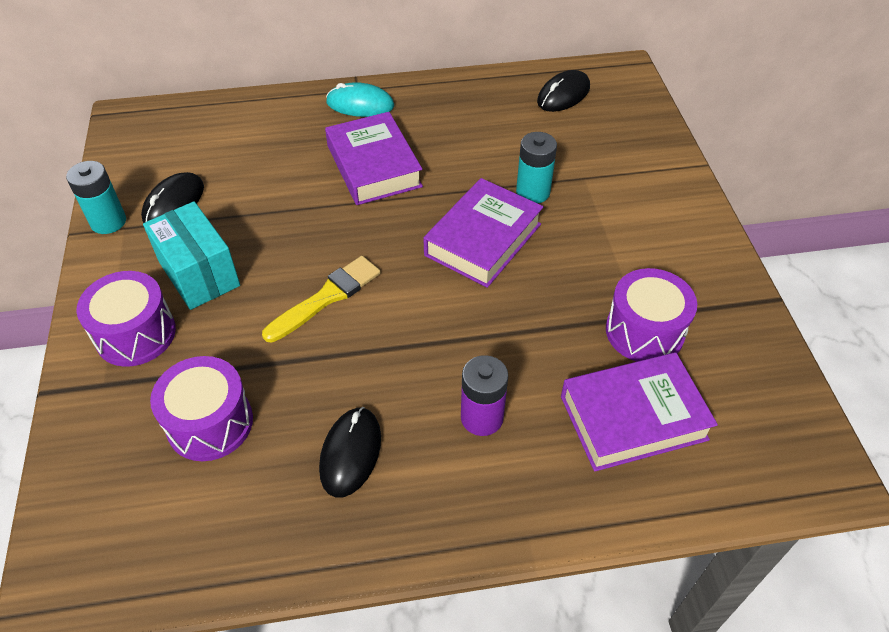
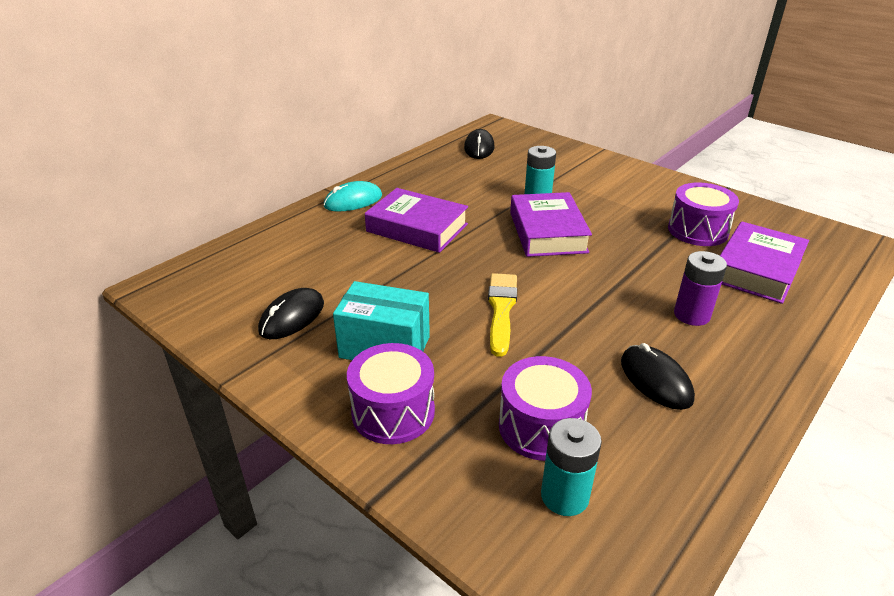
camera: 40 degrees left, 15 degrees down
(108, 222) = (249, 357): turquoise battery -> turquoise battery (564, 496)
(174, 203) = (292, 317): black mouse -> black mouse turned 45 degrees clockwise

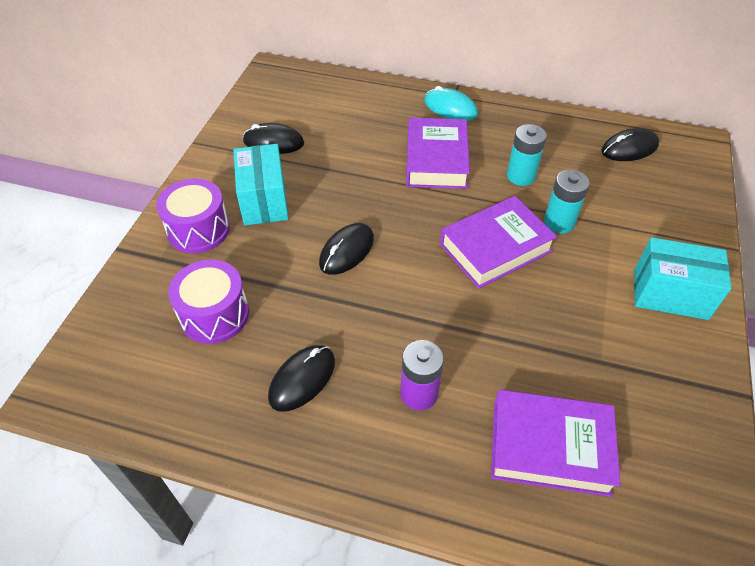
camera: 65 degrees right, 15 degrees up
(501, 310) = (347, 251): yellow brush -> black mouse
(564, 496) = (150, 345): turquoise battery -> turquoise battery (521, 176)
(633, 182) = (670, 294): none -> turquoise box
(697, 230) = (599, 376): purple drum -> none

